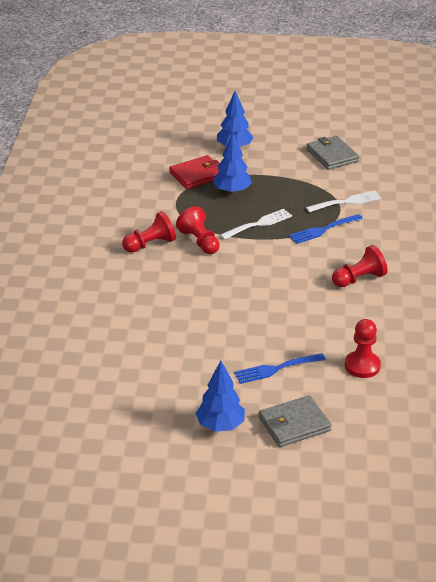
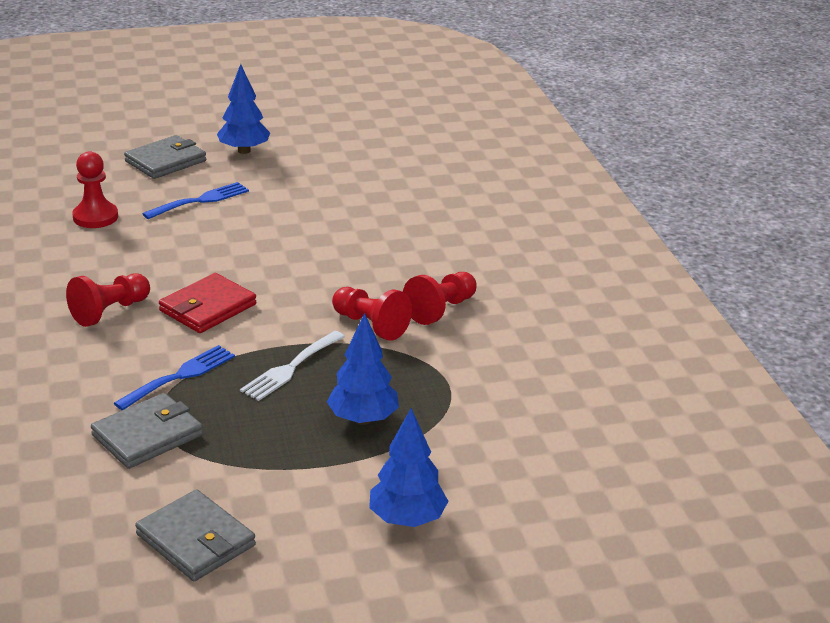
camera: 160 degrees right, 5 degrees down
(197, 175) = (443, 440): red wallet -> red wallet (208, 307)
(346, 202) = (147, 435): white fork -> grey wallet

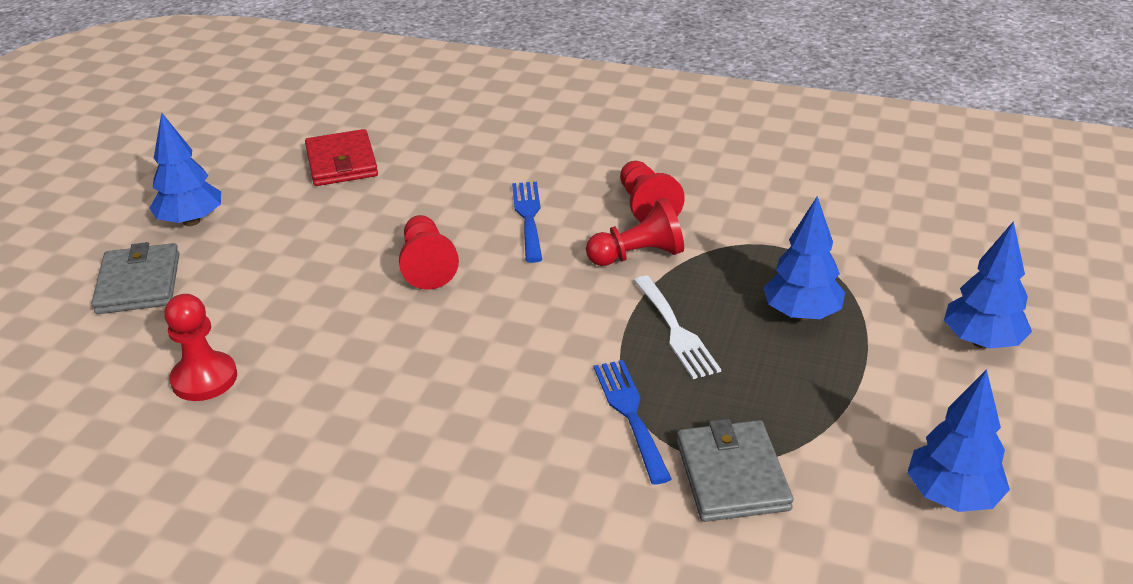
camera: 55 degrees left, 5 degrees up
(110, 311) = (443, 430): red pawn -> red pawn (427, 265)
(195, 540) = (952, 496): grey wallet -> blue tree
(200, 200) = (265, 285): blue fork -> blue fork (528, 217)
(208, 307) = (506, 351): red wallet -> red wallet (341, 162)

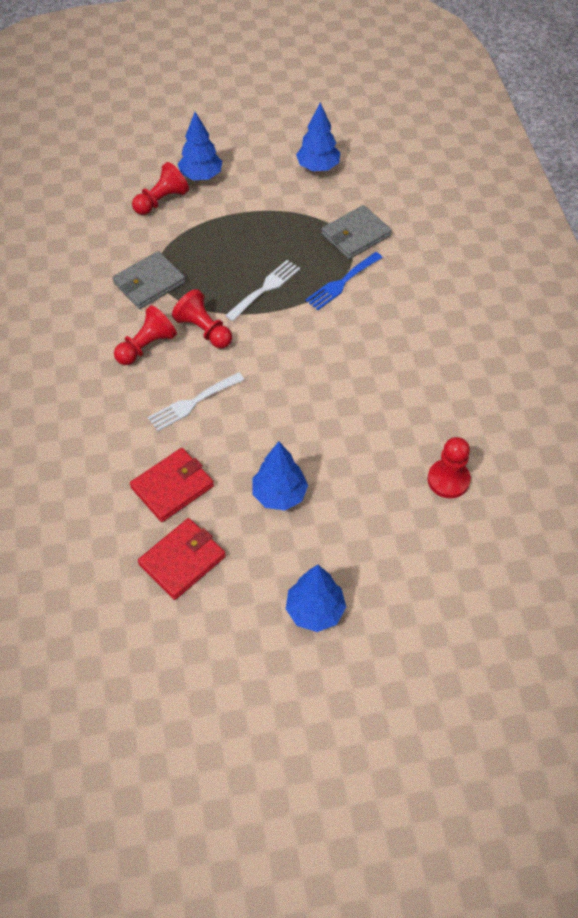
camera: 120 degrees left, 20 degrees up
(139, 283) = (399, 587): grey wallet -> grey wallet (149, 283)
(427, 265) = (277, 430): red pawn -> red pawn (161, 201)
(430, 177) = (172, 487): none -> red wallet
(528, 217) = (193, 403): blue fork -> white fork
(801, 314) = (219, 244): blue tree -> blue tree (279, 495)

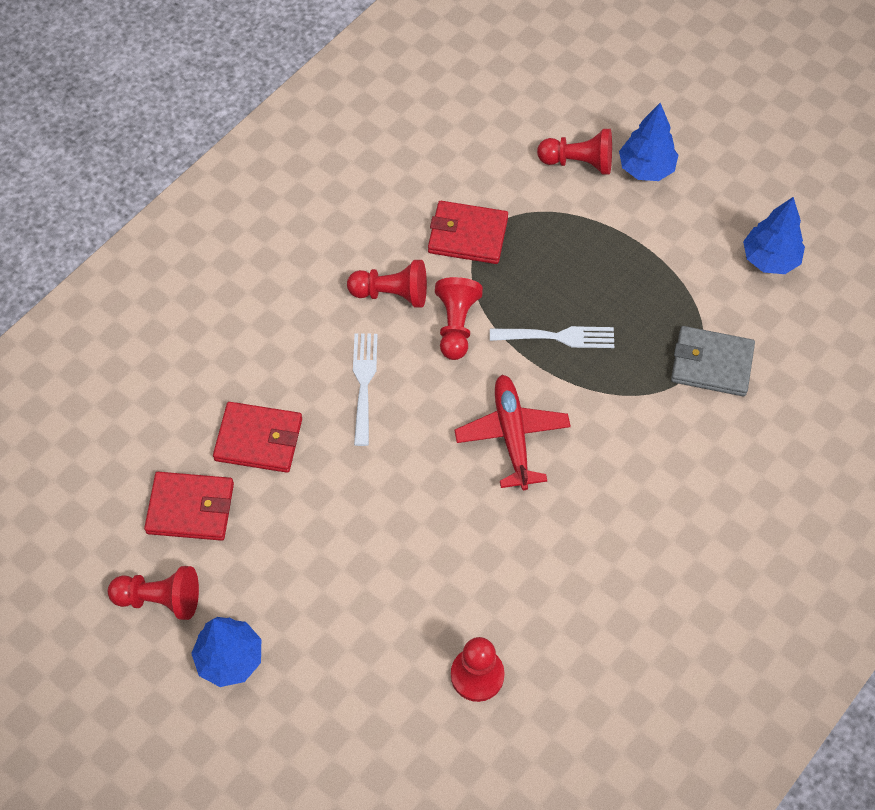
camera: 50 degrees right, 5 degrees up
(149, 283) = (468, 235): grey wallet -> red wallet
(193, 403) = (364, 383): white fork -> white fork turned 75 degrees clockwise
(232, 624) = (160, 599): none -> red pawn
(279, 495) = (327, 535): blue tree -> none
(307, 354) = (512, 436): none -> red plane
(342, 283) = (634, 399): blue fork -> none

